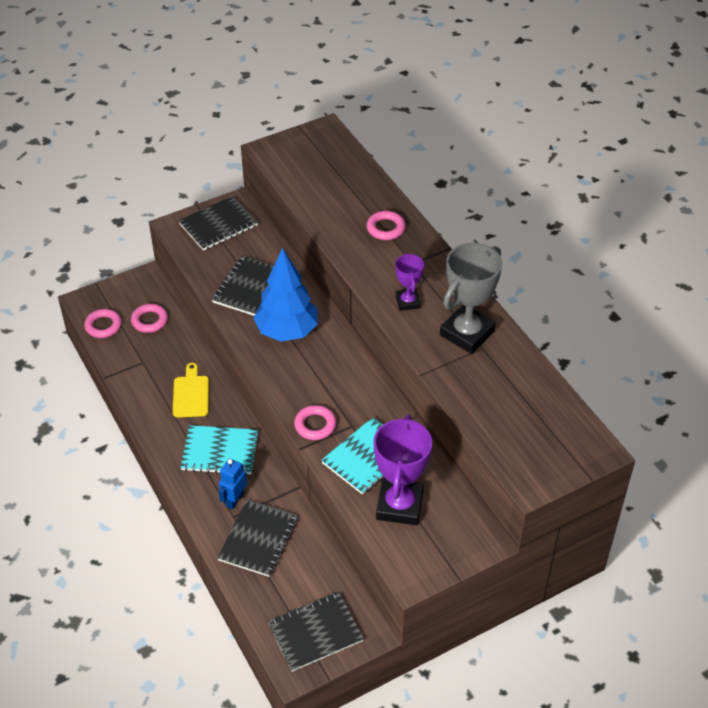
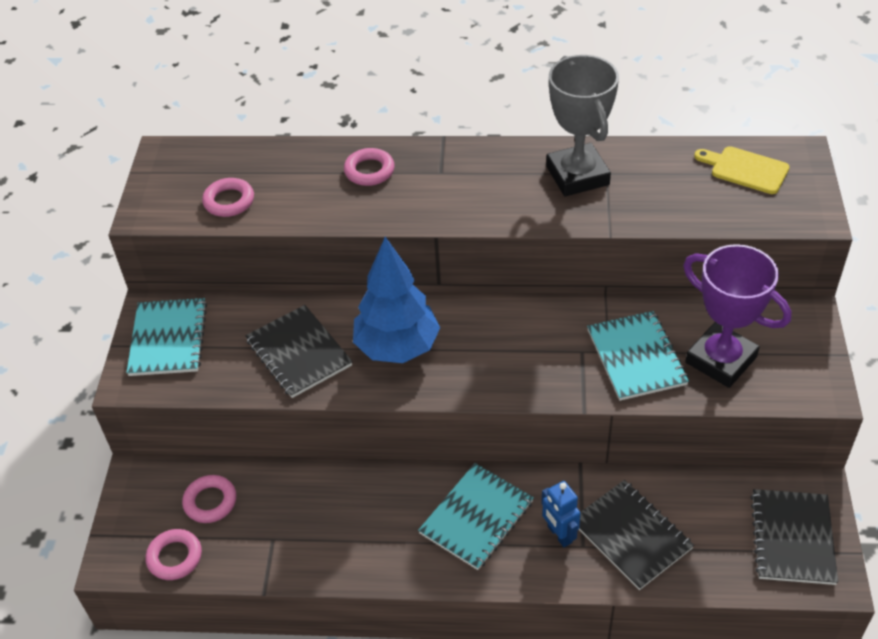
camera: 55 degrees left, 0 degrees up
(191, 394) = (365, 509): yellow cutting board -> yellow cutting board (745, 169)
(218, 225) = (168, 339): black notebook -> turquoise notebook
(315, 425) = (559, 383): pink ring -> pink ring (229, 201)
(407, 302) = (496, 200): purple trophy -> none

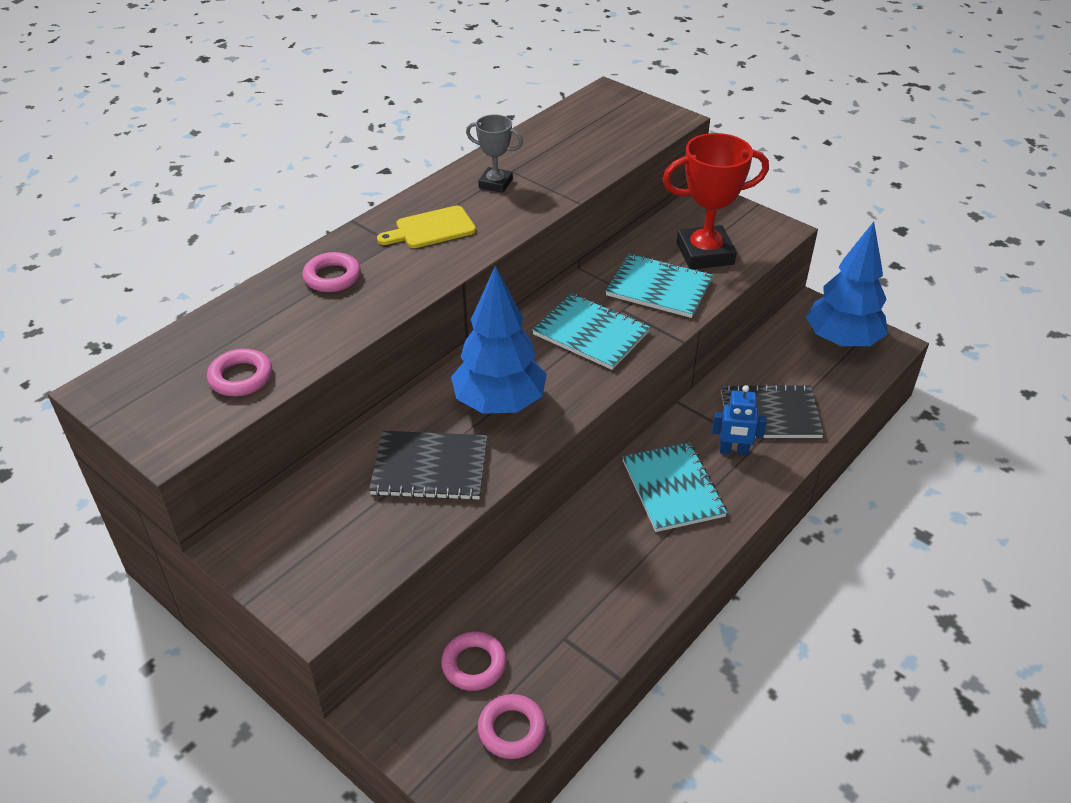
camera: 55 degrees left, 5 degrees down
(168, 339) = (295, 553): turquoise notebook -> turquoise notebook (591, 333)
(577, 175) = (495, 183): grey trophy -> grey trophy, size x0.55
(720, 360) = (705, 254): purple trophy -> red trophy
(745, 169) = (592, 118): yellow cutting board -> yellow cutting board (431, 229)
(792, 538) = (842, 341): black notebook -> blue tree

